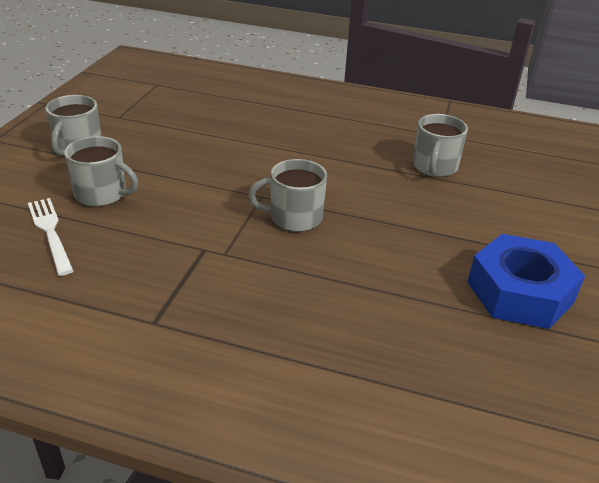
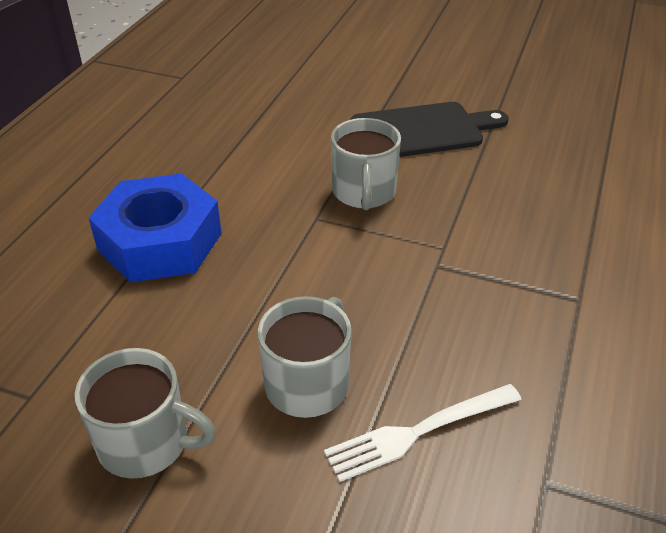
camera: 85 degrees left, 5 degrees up
(393, 251) = (422, 131): none -> black cutting board
(434, 167) = (256, 89): grey mug -> none
(520, 292) = (471, 74): blue nut -> blue nut (160, 241)

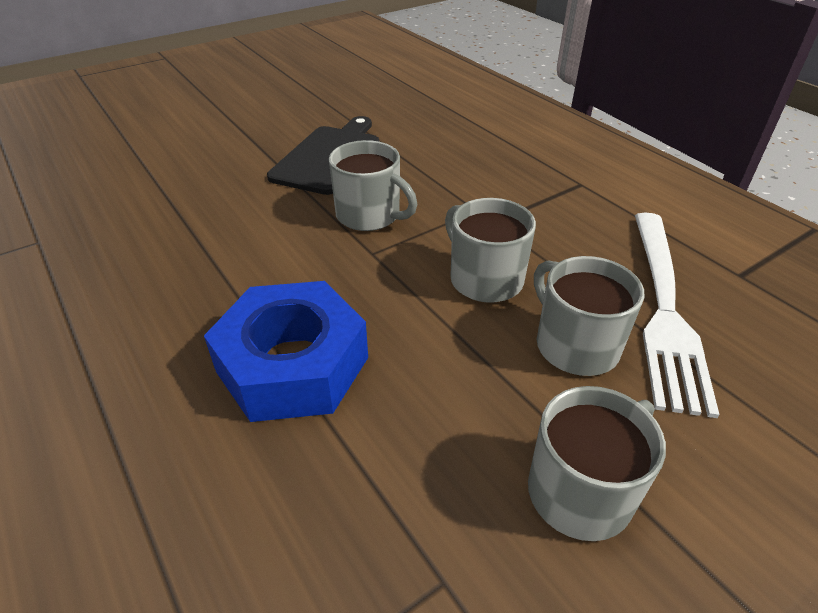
camera: 55 degrees left, 0 degrees up
(345, 294) = (484, 279): none -> grey mug
(416, 433) = (665, 310): white fork -> white fork, size x1.58

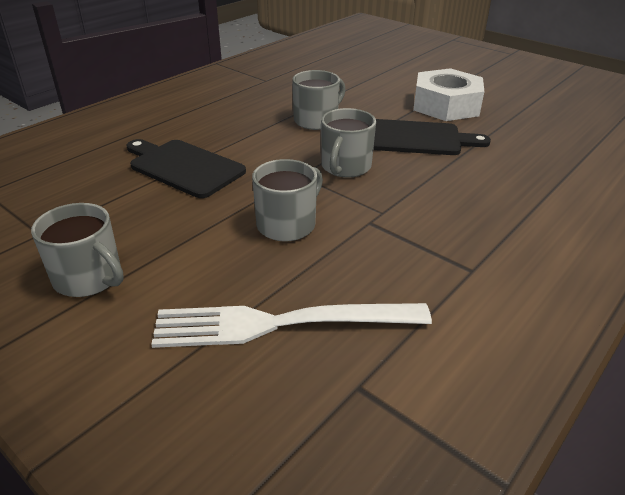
camera: 75 degrees right, 5 degrees down
(262, 122) = (446, 105): none -> white nut
(292, 364) = (183, 167): blue nut -> black cutting board
(575, 345) = (221, 272): grey mug -> grey mug (316, 120)

